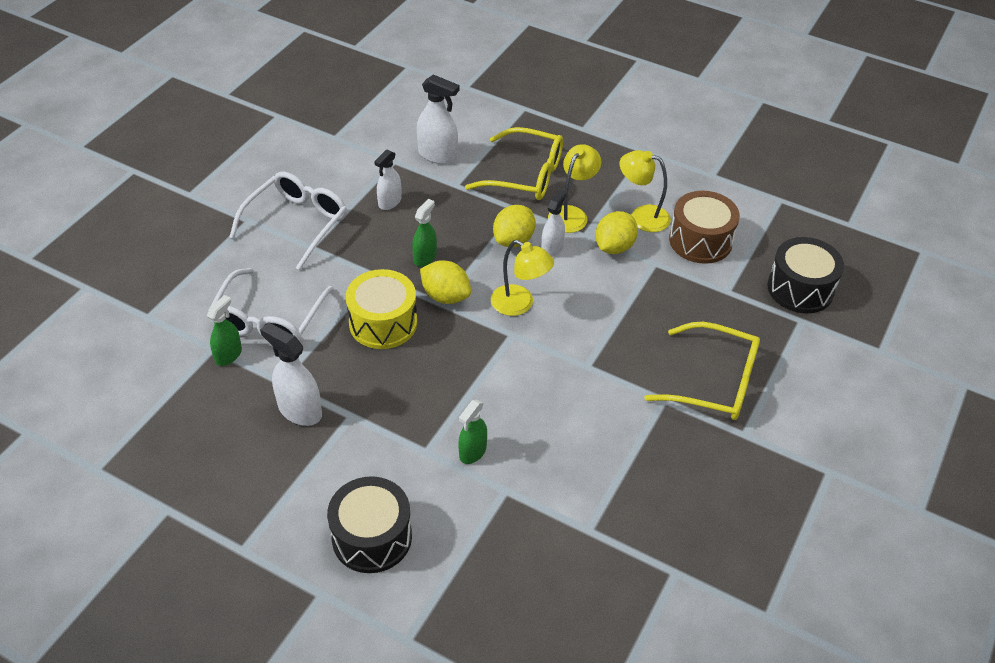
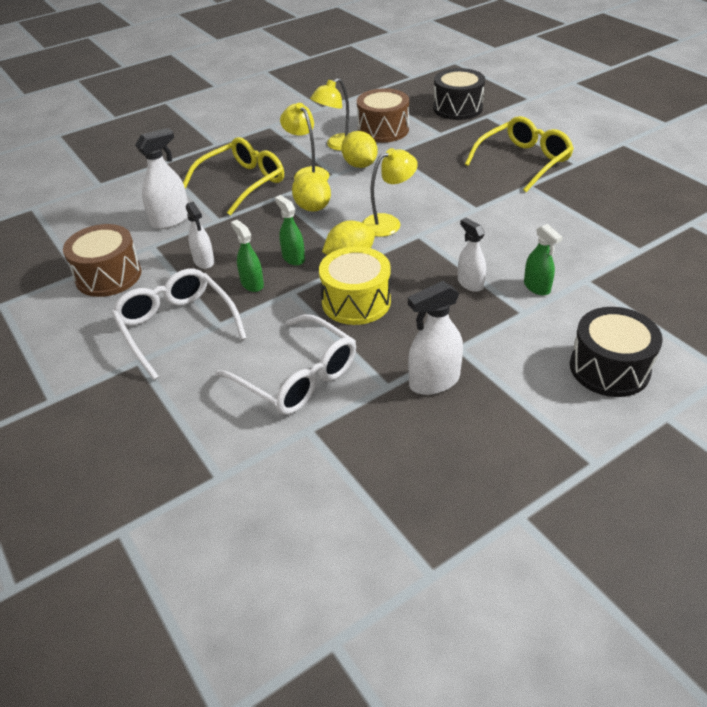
camera: 60 degrees left, 5 degrees down
(228, 355) = (326, 418): green spray bottle -> green spray bottle (252, 284)
(341, 155) = (108, 276): none -> brown drum
(552, 248) = (337, 192): white spray bottle -> white spray bottle (470, 283)

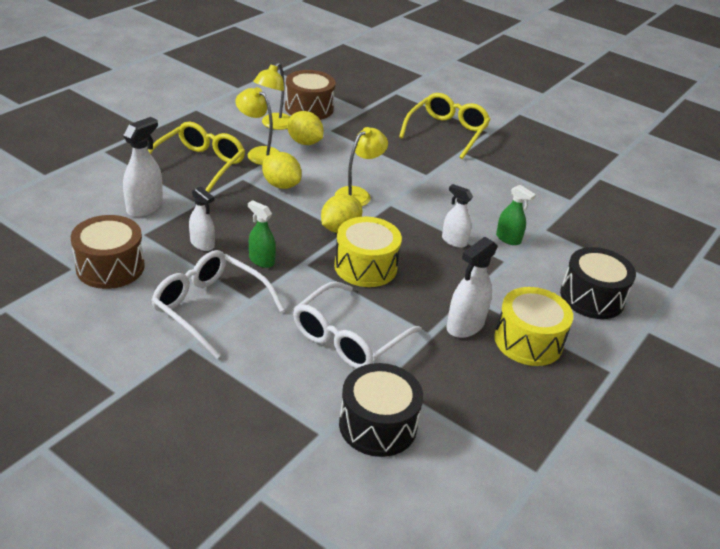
camera: 25 degrees left, 5 degrees down
(293, 258) = (288, 233): green spray bottle -> none
(297, 377) = (348, 338): white glasses -> white glasses turned 105 degrees clockwise
(457, 108) = (366, 85): black drum -> black drum (377, 425)
(501, 410) = (528, 341): none -> yellow drum

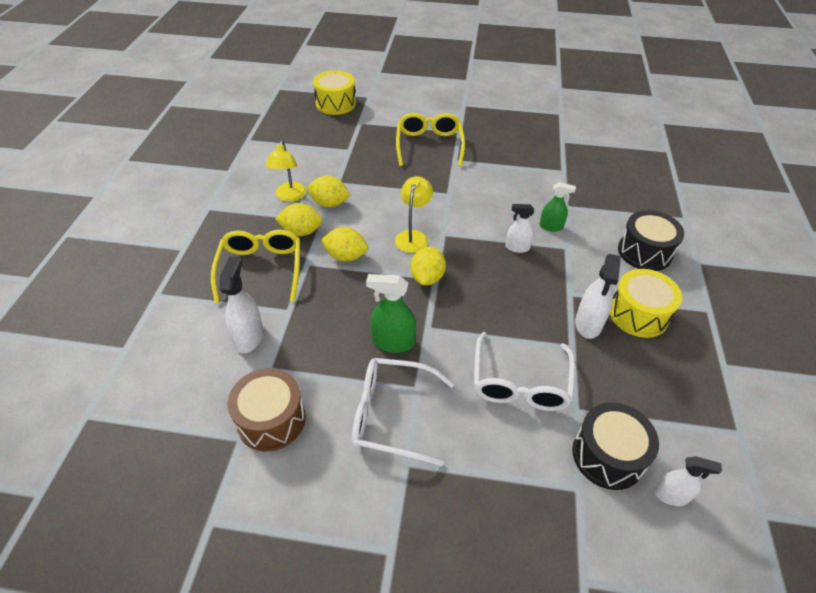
camera: 25 degrees left, 10 degrees up
(202, 244) = (331, 351): white spray bottle -> white spray bottle (671, 495)
(259, 153) = (301, 231): yellow lamp -> yellow lemon
(261, 260) = (393, 342): green spray bottle -> green spray bottle, size x1.50
(309, 108) = (305, 167): brown drum -> none
(365, 266) = (476, 305): yellow drum -> yellow drum (336, 104)

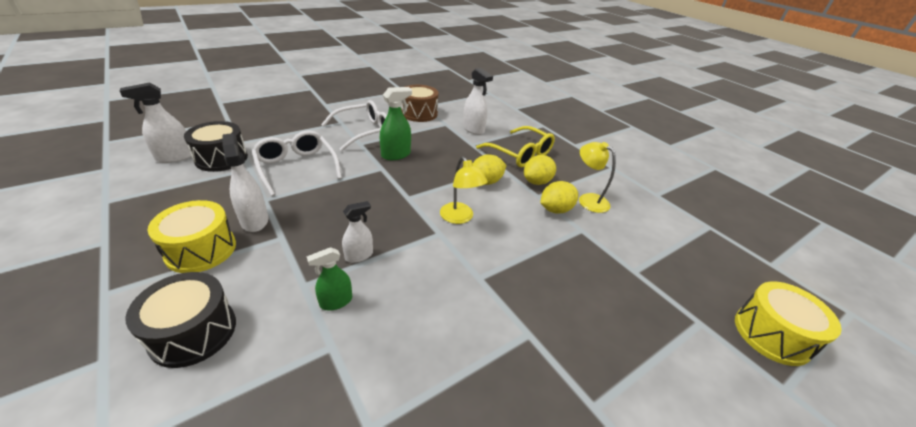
camera: 135 degrees right, 10 degrees down
(427, 278) = (414, 194): yellow lemon -> none
(429, 145) = (586, 340): yellow glasses -> none
(671, 495) = (175, 157): white spray bottle -> white spray bottle, size x1.50

